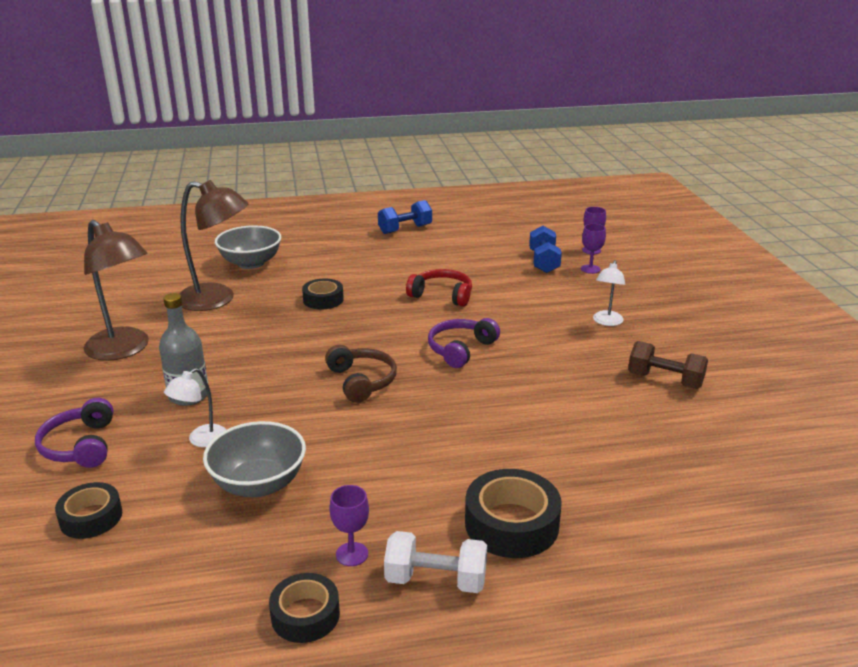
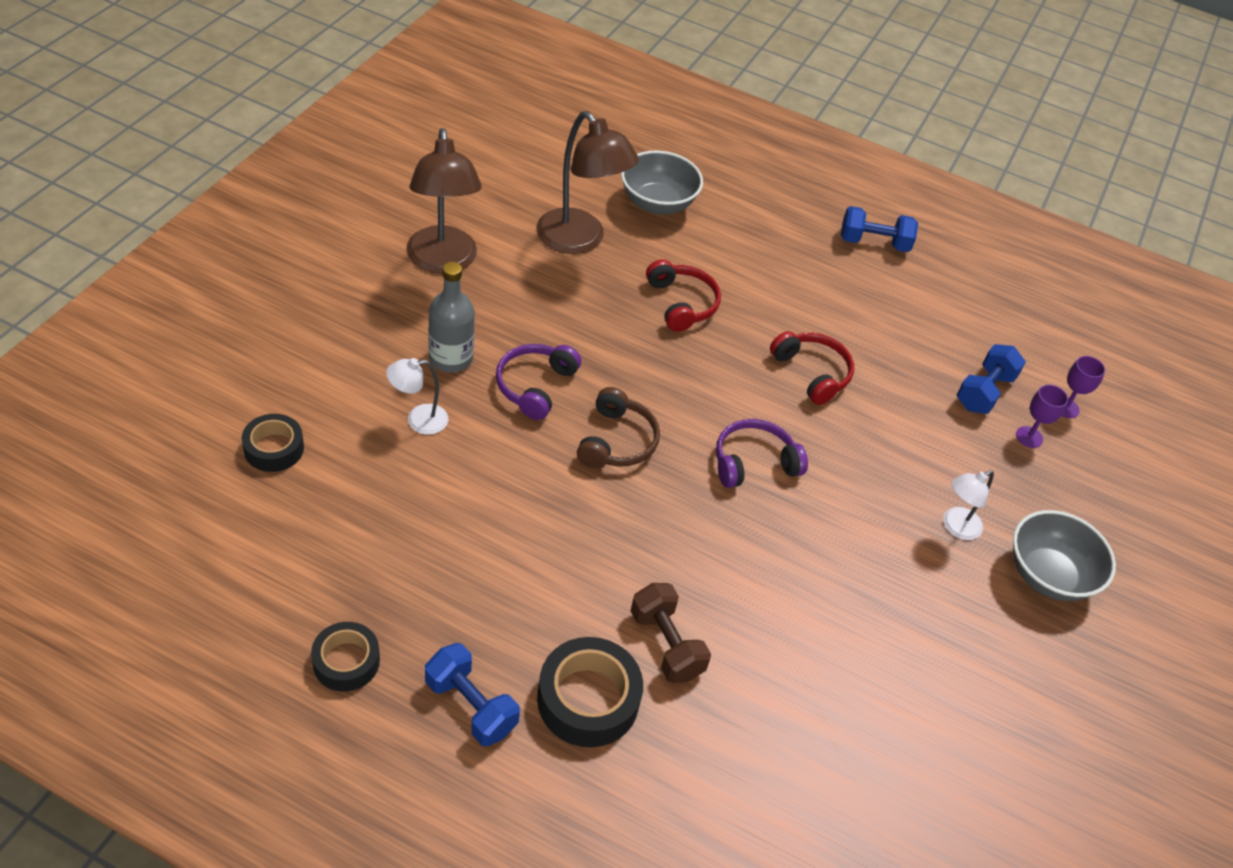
camera: 30 degrees right, 20 degrees up
(80, 446) = (322, 361): purple headphones -> purple headphones (535, 386)
(259, 484) = (423, 503): grey bowl -> grey bowl (1048, 575)
(323, 300) = (682, 303): black tape -> red headphones
(352, 554) = (430, 631): purple goblet -> none
(436, 580) = (471, 706): white dumbbell -> blue dumbbell
(665, 380) = (926, 647): brown dumbbell -> brown dumbbell (666, 644)

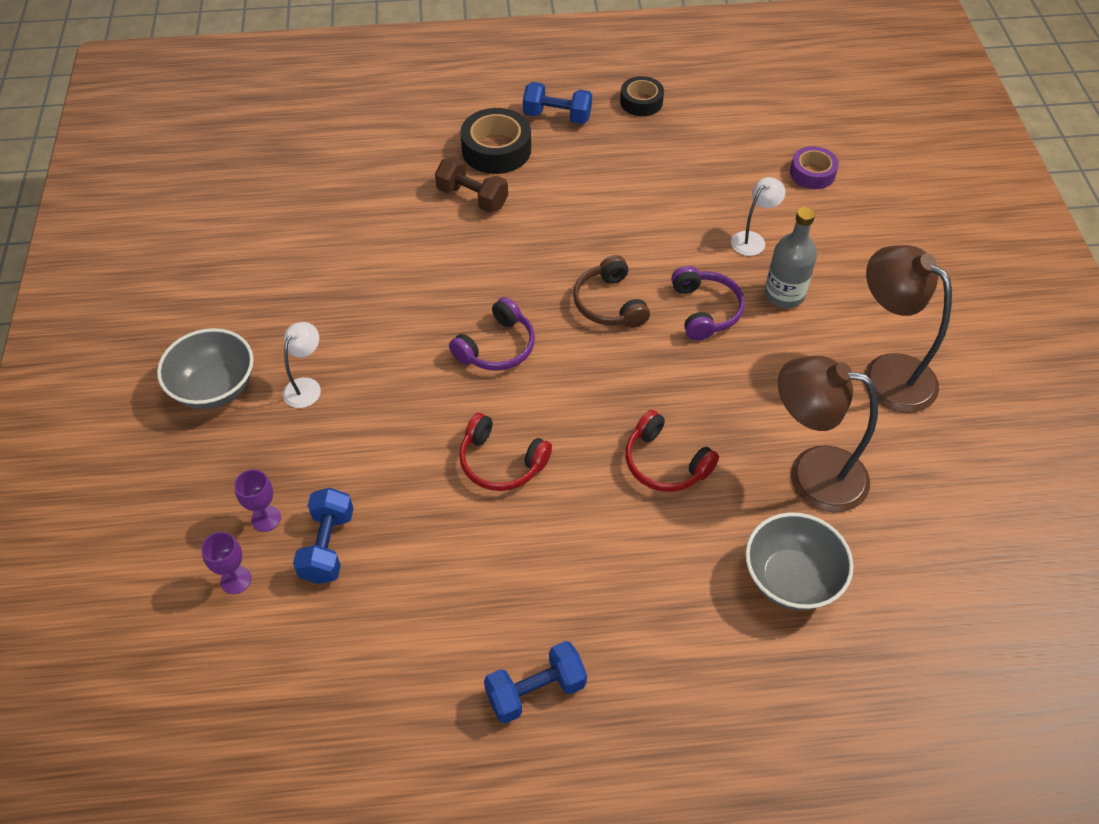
camera: 155 degrees right, 5 degrees up
(274, 448) = (812, 173): black tape -> purple tape

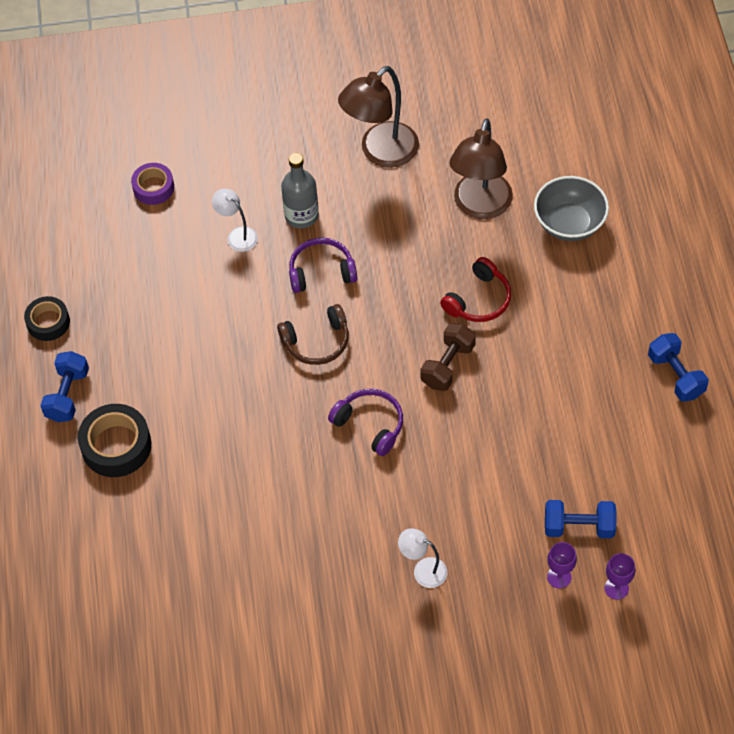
camera: 90 degrees left, 5 degrees up
(215, 388) = (430, 646): grey bowl -> none
(472, 198) = (185, 461): brown dumbbell -> brown dumbbell (447, 365)
(501, 462) = (488, 412): red headphones -> none

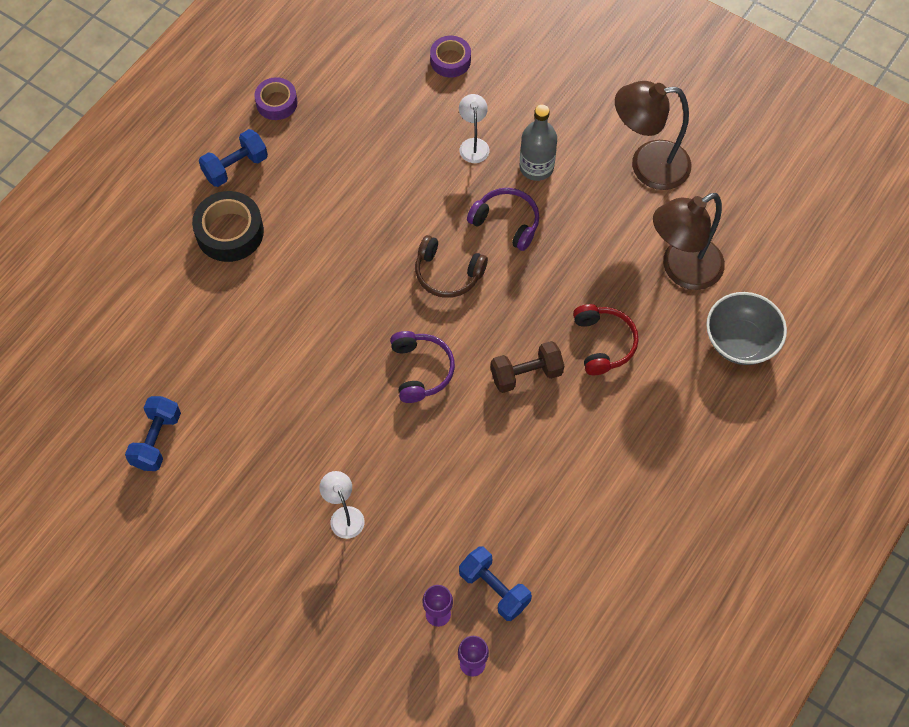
camera: 40 degrees right, 5 degrees up
(48, 322) = (276, 103): black tape -> purple tape
(479, 300) = (603, 343): red headphones -> red headphones turned 90 degrees counterclockwise
(675, 375) = (699, 537): blue dumbbell -> blue dumbbell (156, 440)

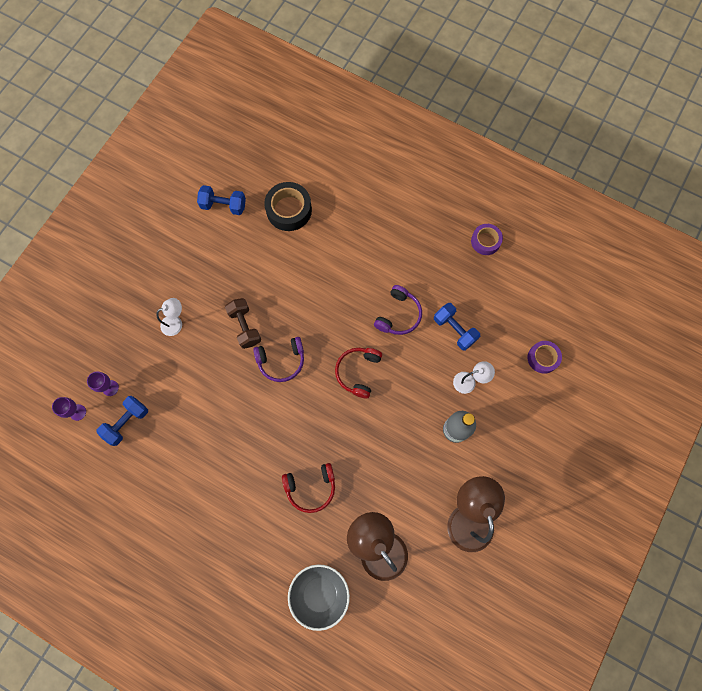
camera: 85 degrees right, 10 degrees up
(230, 232) = (376, 226): black tape -> black tape (289, 210)
(235, 167) = (428, 222): blue dumbbell -> blue dumbbell (454, 330)
(447, 274) = (358, 372): brown headphones -> red headphones
(506, 222) = (405, 411): purple headphones -> purple headphones (398, 315)
(526, 374) = (282, 433): brown dumbbell -> brown dumbbell (245, 326)

